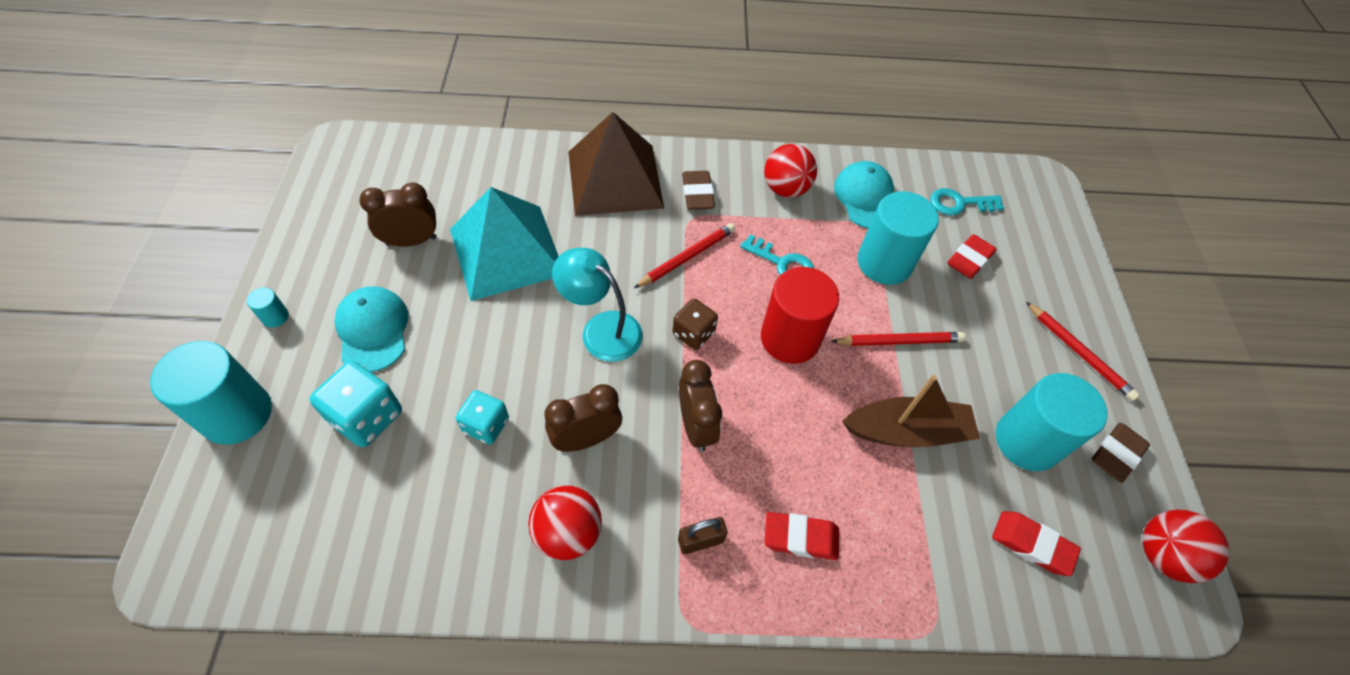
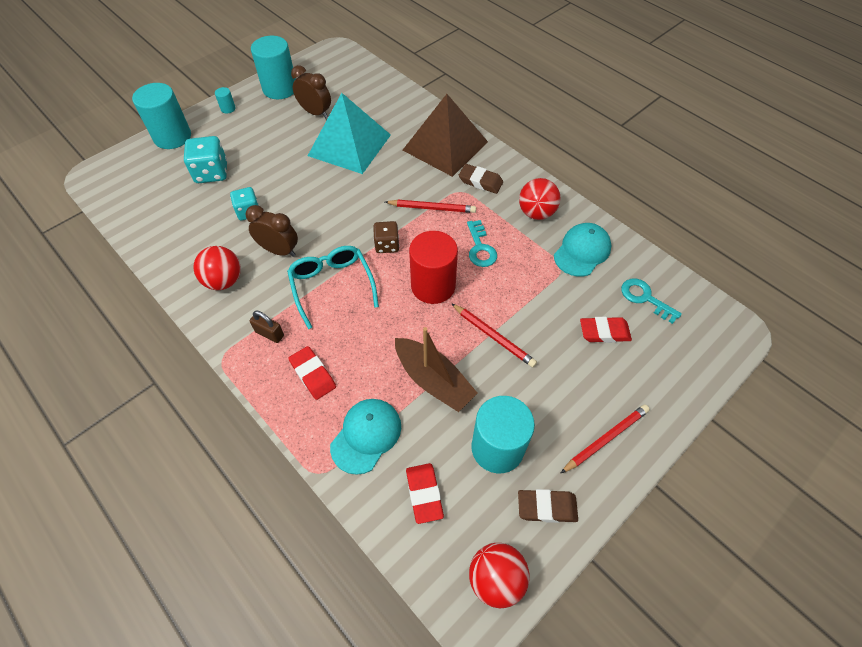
camera: 50 degrees right, 0 degrees up
(373, 330) = (255, 140): turquoise cap -> turquoise cap (366, 436)
(601, 329) = (346, 210): turquoise lamp -> none
(696, 426) = (332, 286): brown clock -> turquoise glasses
(697, 194) = (480, 181): brown eraser -> brown eraser turned 75 degrees clockwise
(884, 263) = (543, 292): turquoise cylinder -> turquoise cylinder (280, 89)
(1079, 353) = (606, 438): red pencil -> red pencil turned 135 degrees counterclockwise

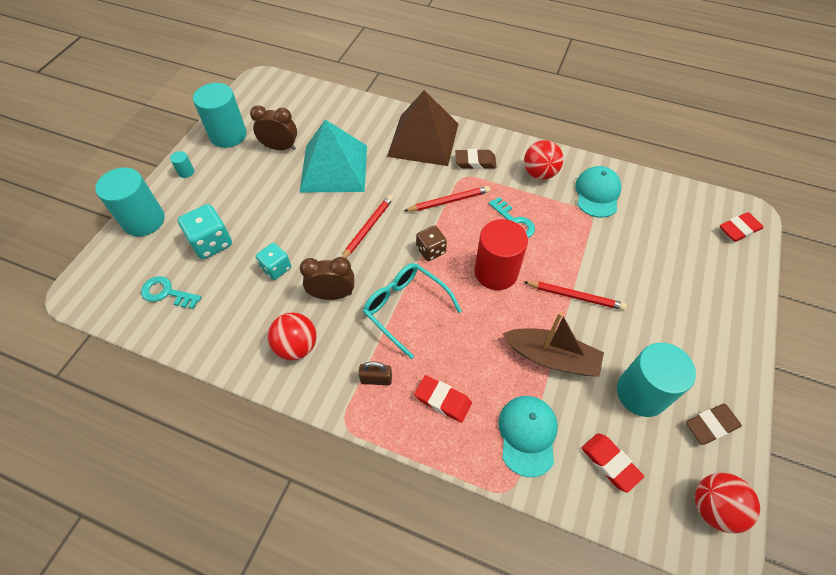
camera: 25 degrees left, 0 degrees up
(604, 332) = (658, 256): red eraser -> red eraser (739, 229)
(606, 438) = (716, 345): red pencil -> red pencil (368, 228)
(645, 298) = (669, 215): turquoise key -> turquoise key (166, 293)

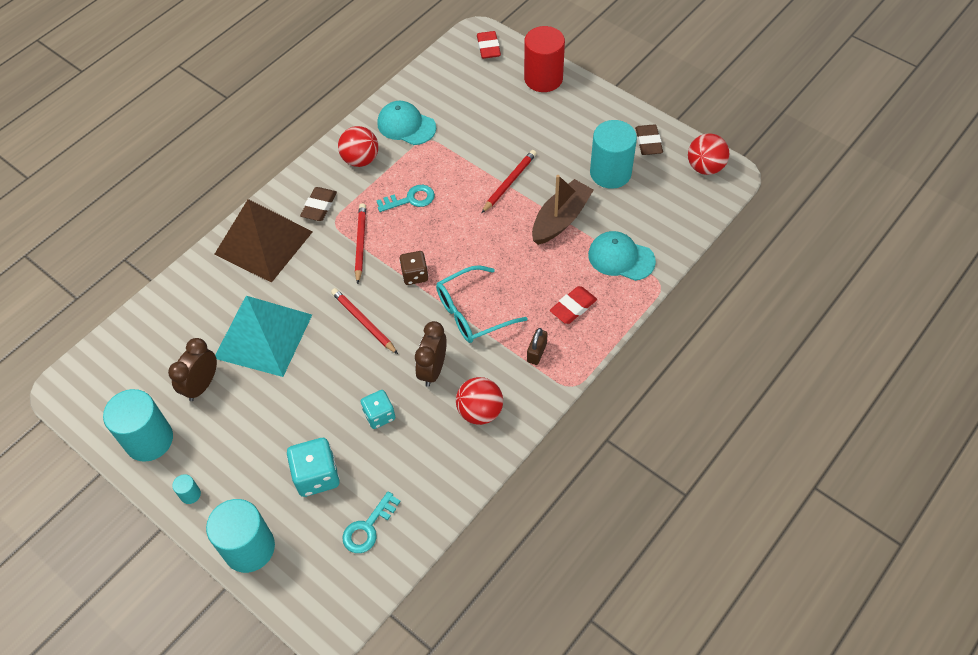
camera: 70 degrees left, 0 degrees up
(496, 272) = (461, 231): red cylinder -> red cylinder (543, 79)
(610, 463) = (658, 213): red eraser -> none

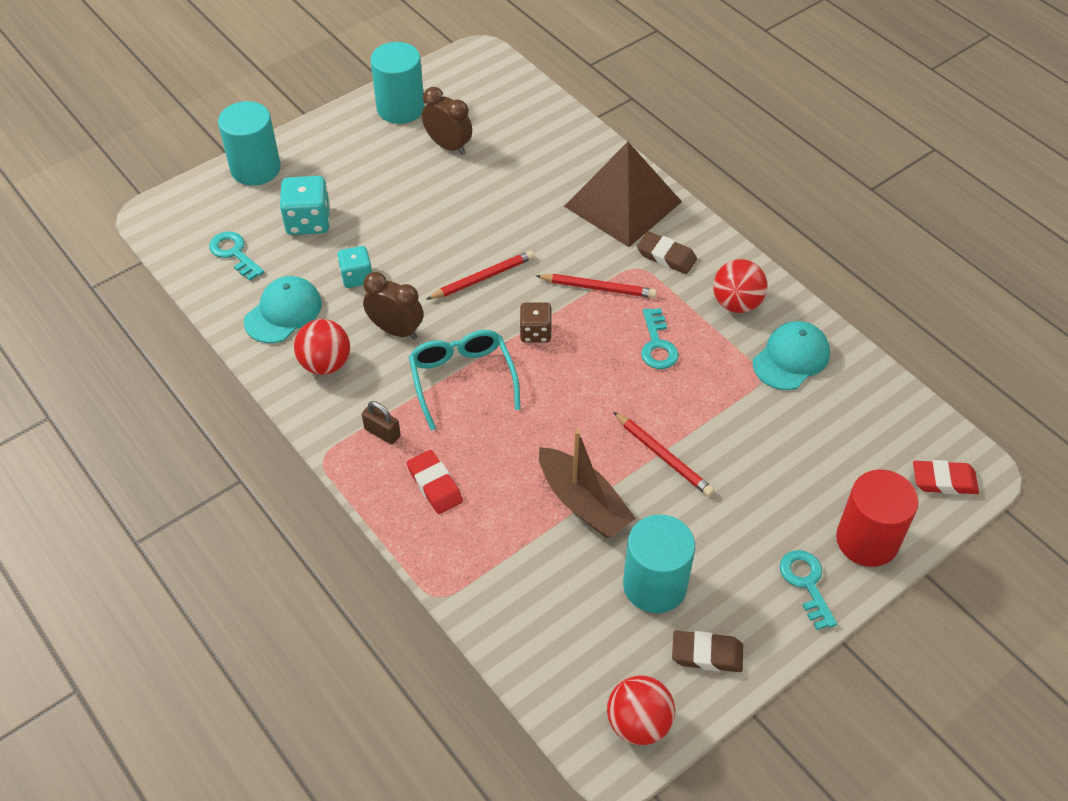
camera: 100 degrees right, 5 degrees down
(190, 494) = (329, 133): turquoise cylinder -> none
(263, 336) = (493, 194): turquoise pyramid -> none
(583, 103) = (806, 583): none -> turquoise key
(621, 258) = (497, 559): turquoise cap -> turquoise cap (283, 312)

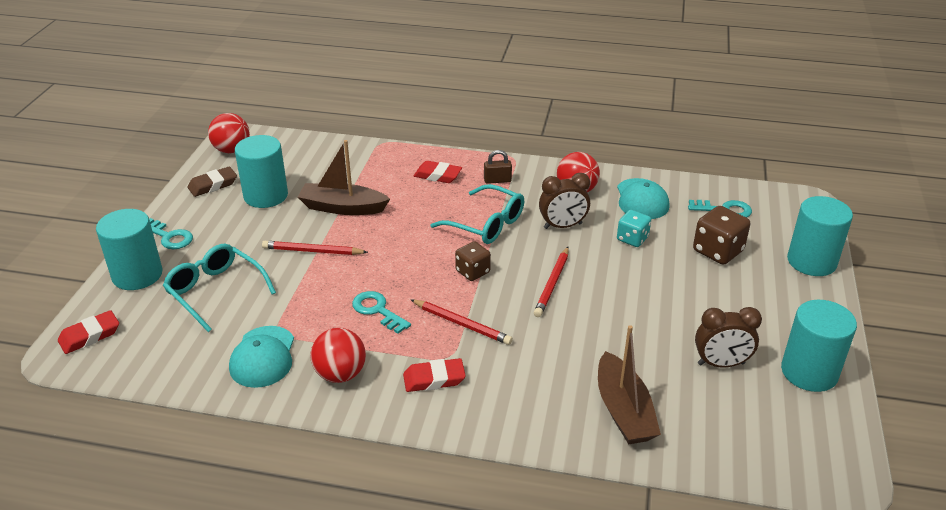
camera: 140 degrees right, 15 degrees down
(308, 221) = (717, 251): turquoise dice -> brown dice
(557, 158) = (623, 410): none -> brown boat
(598, 288) = (462, 324): red pencil -> red pencil turned 120 degrees counterclockwise
(623, 204) = (518, 403): brown pyramid -> none
(666, 256) = (434, 379): brown eraser -> red eraser
(794, 463) = (215, 291): none -> turquoise glasses
(867, 540) = (137, 275): red cylinder -> turquoise cylinder

